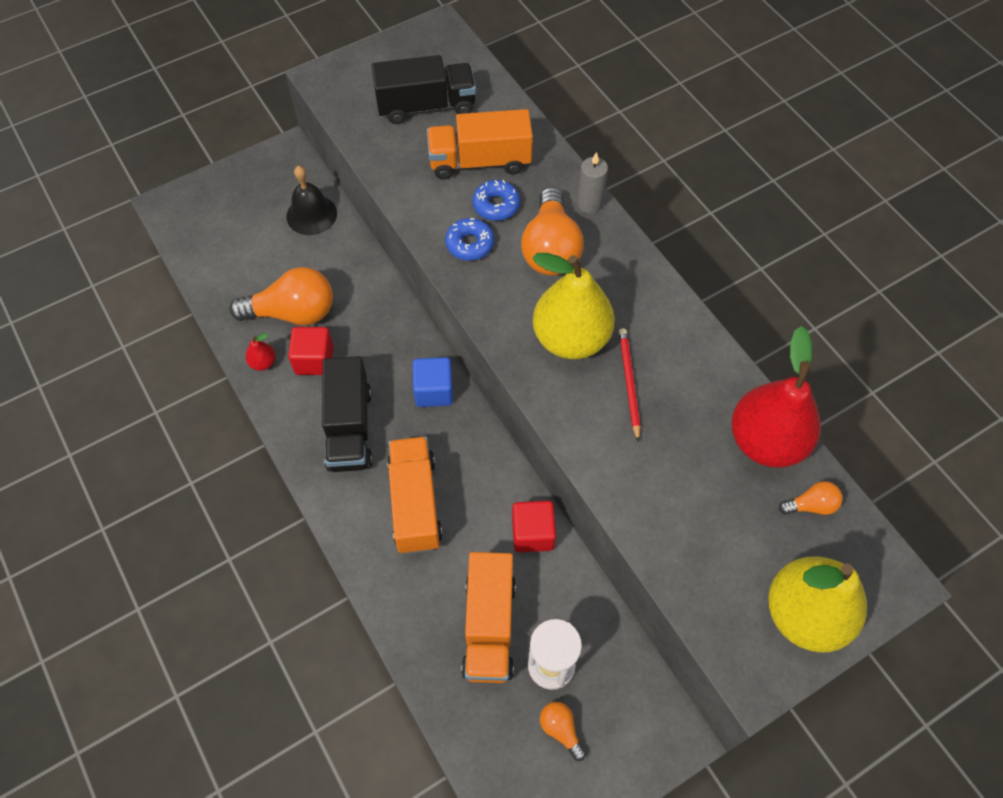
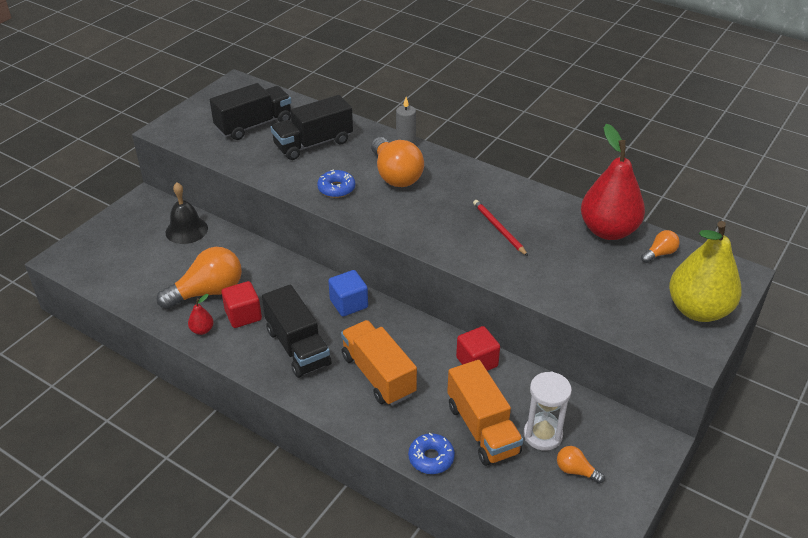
camera: 25 degrees left, 20 degrees down
(480, 161) = (313, 144): orange truck -> black truck
(496, 205) = (341, 163): blue donut -> blue donut (431, 458)
(571, 339) = (443, 218): yellow pear -> none

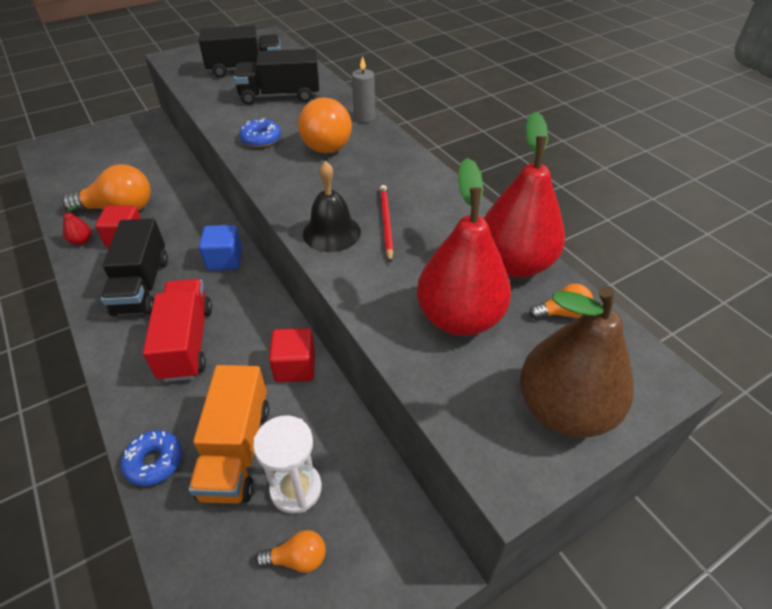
camera: 25 degrees right, 5 degrees up
(186, 230) = (154, 152): black bell -> black bell (331, 232)
(378, 375) = (187, 342): orange truck -> red truck
(576, 471) = (297, 558): orange light bulb -> orange light bulb turned 120 degrees clockwise
(600, 278) = (459, 318): none -> red pear
(698, 310) = (563, 410): yellow pear -> brown pear

